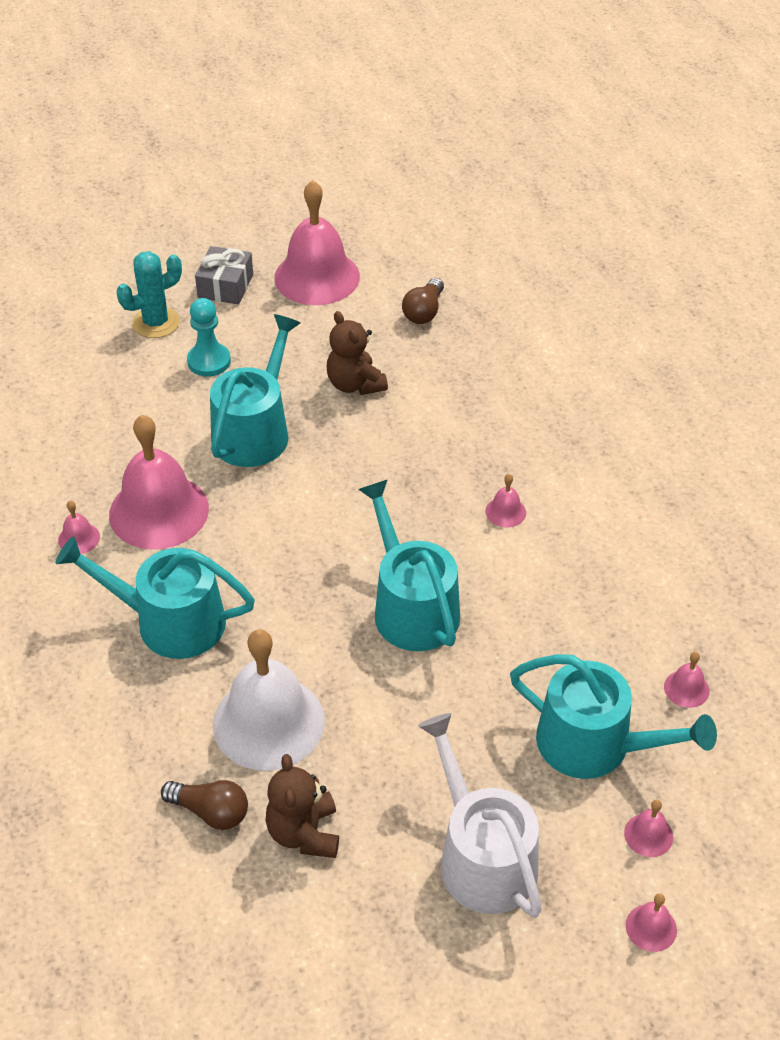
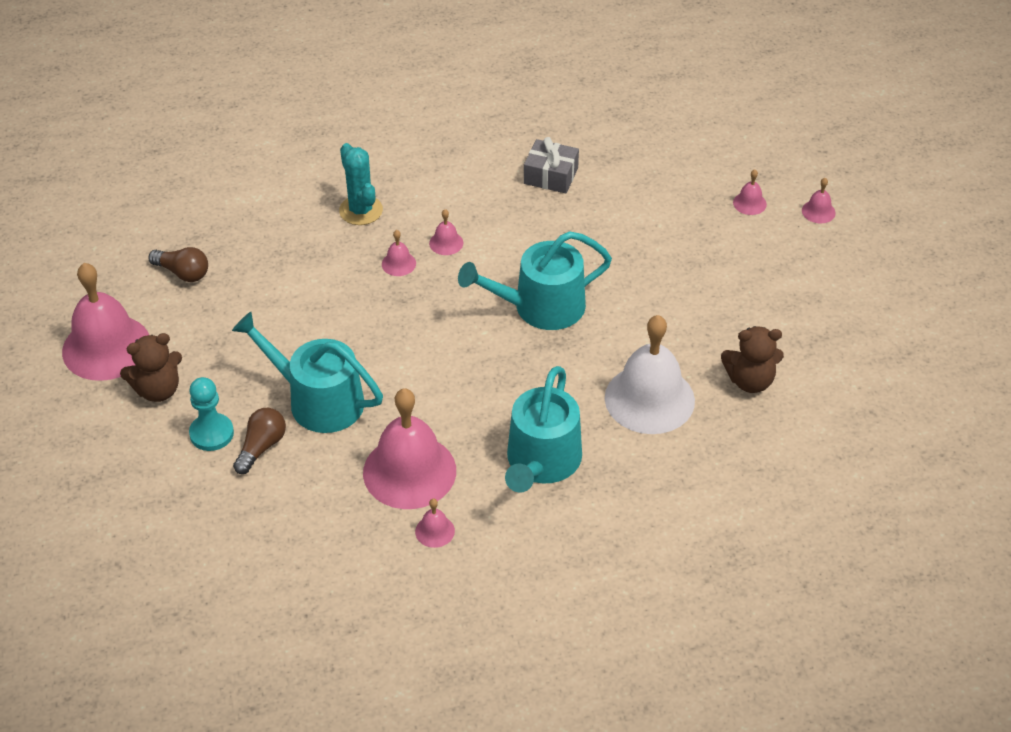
camera: 85 degrees left, 0 degrees up
(156, 323) = (140, 477): turquoise cactus -> turquoise cactus (361, 210)
(210, 812) = (732, 435): brown light bulb -> brown light bulb (261, 447)
(225, 286) = (97, 419): grey gift -> grey gift (551, 176)
(355, 384) = (271, 327): brown teddy bear -> brown teddy bear (158, 390)
(482, 856) = (768, 286): white watering can -> none
(595, 744) = (676, 219): turquoise watering can -> none
(686, 688) = (630, 168): pink bell -> pink bell (398, 263)

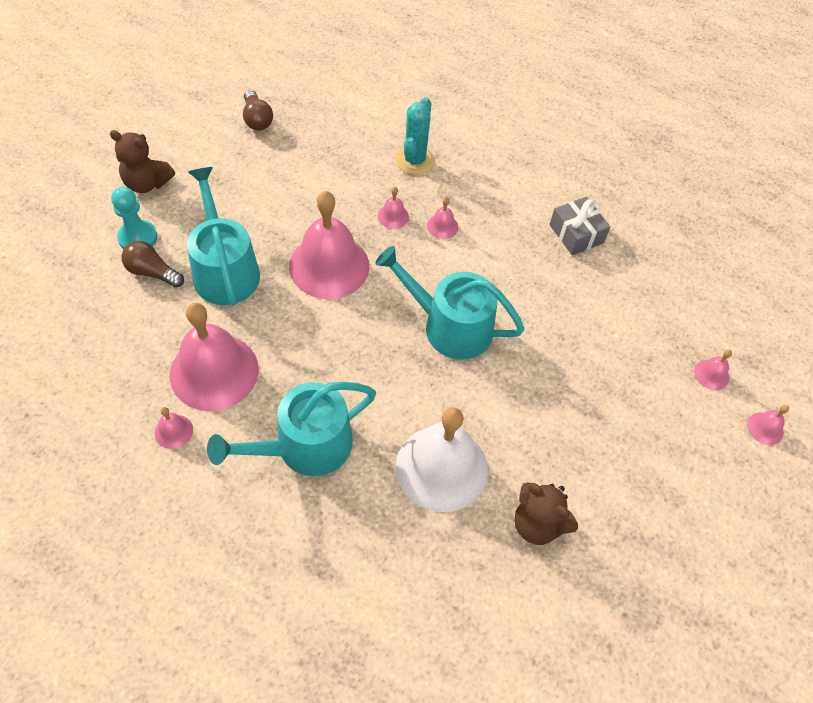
camera: 40 degrees right, 10 degrees up
(106, 347) = (156, 132): pink bell -> pink bell (329, 266)
(261, 447) = (152, 272): brown light bulb -> brown light bulb turned 135 degrees counterclockwise

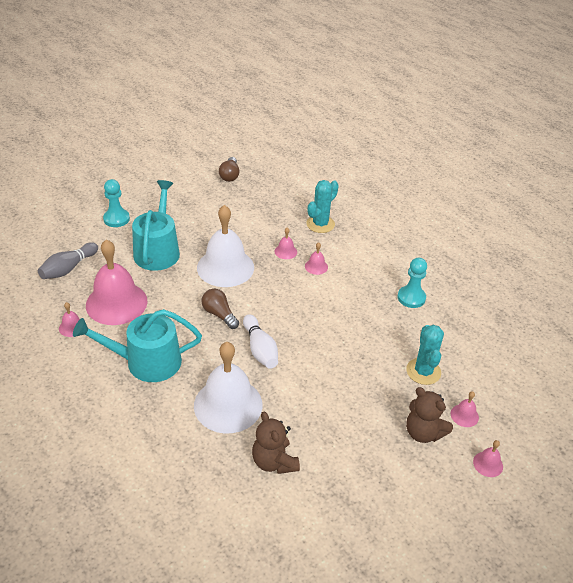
camera: 25 degrees right, 15 degrees down
(114, 341) = (68, 268): none -> grey bowling pin
(147, 183) = (140, 192): brown teddy bear -> brown teddy bear (423, 432)
(152, 272) = (113, 239): brown light bulb -> brown light bulb (219, 314)
(329, 266) = (225, 267): pink bell -> white bell
(438, 373) = (260, 349): none -> white bowling pin
(450, 326) = (285, 325): turquoise watering can -> none
(576, 234) = (411, 298): grey gift -> turquoise pawn
(640, 332) = (423, 371): none -> turquoise cactus

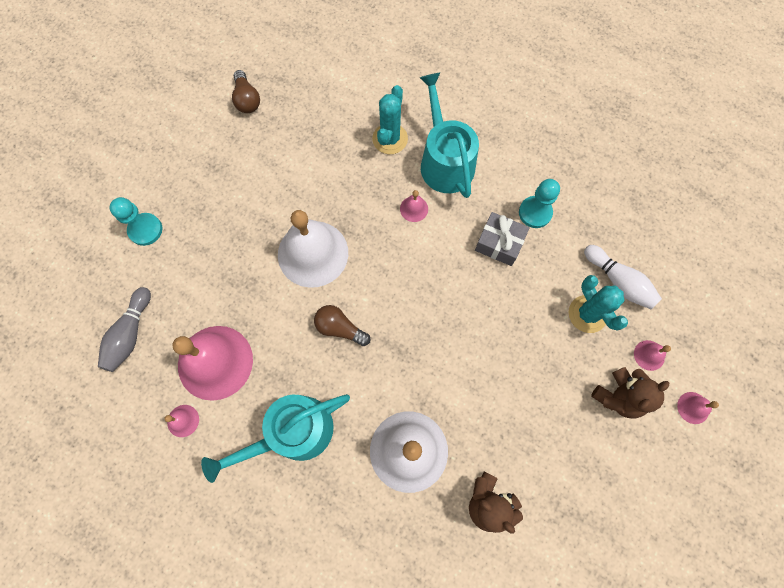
camera: 20 degrees left, 30 degrees up
(158, 250) = (221, 260): turquoise watering can -> turquoise watering can (445, 161)
(260, 349) = (407, 359): white bowling pin -> white bowling pin (618, 282)
(285, 251) = (369, 199): pink bell -> none
(372, 306) = (499, 243): none -> grey gift
(423, 432) = (618, 396): brown teddy bear -> brown teddy bear turned 60 degrees counterclockwise

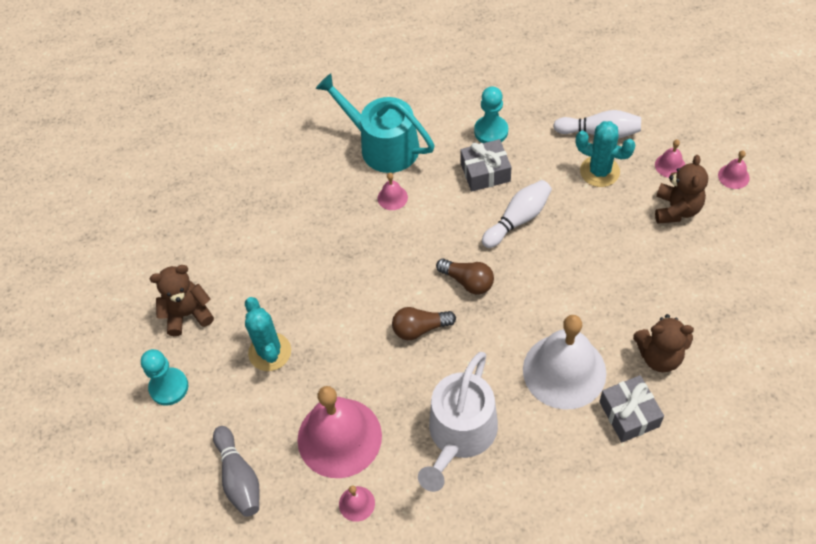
camera: 35 degrees left, 15 degrees down
(202, 185) = (188, 314): none -> brown teddy bear
(247, 99) = (161, 220): brown light bulb -> brown light bulb (468, 281)
(293, 432) = (460, 434): turquoise watering can -> white watering can
(313, 253) = (341, 292): white bell -> none
(390, 139) = (320, 161): turquoise cactus -> turquoise cactus (270, 352)
(423, 527) = (629, 414): none -> grey gift
(488, 302) = (518, 219): none -> white bowling pin

